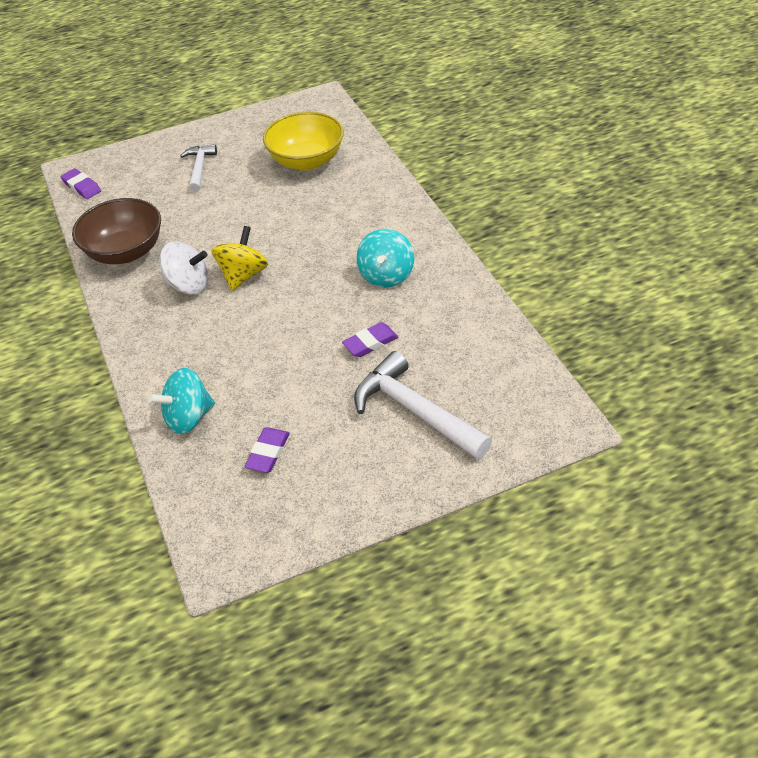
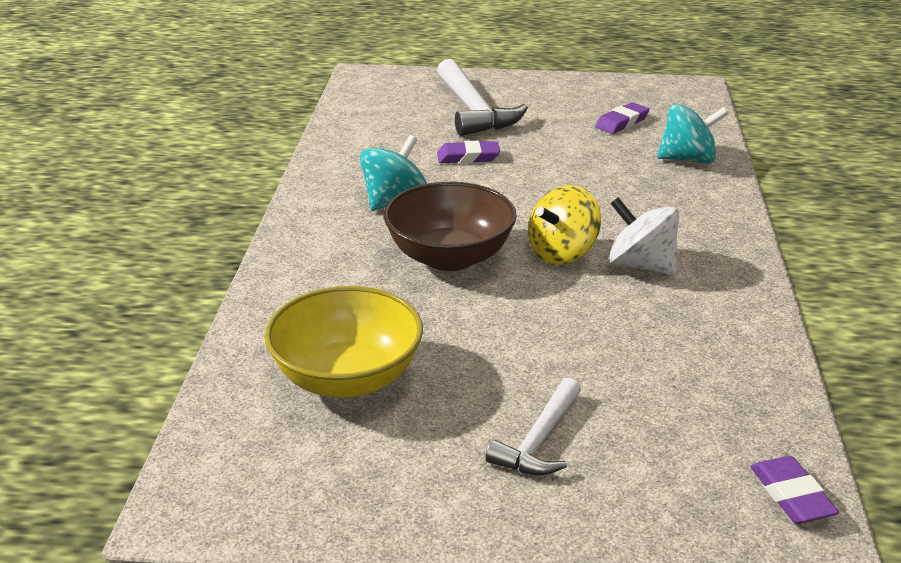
camera: 155 degrees left, 15 degrees down
(125, 252) = (722, 338): brown bowl -> brown bowl (450, 257)

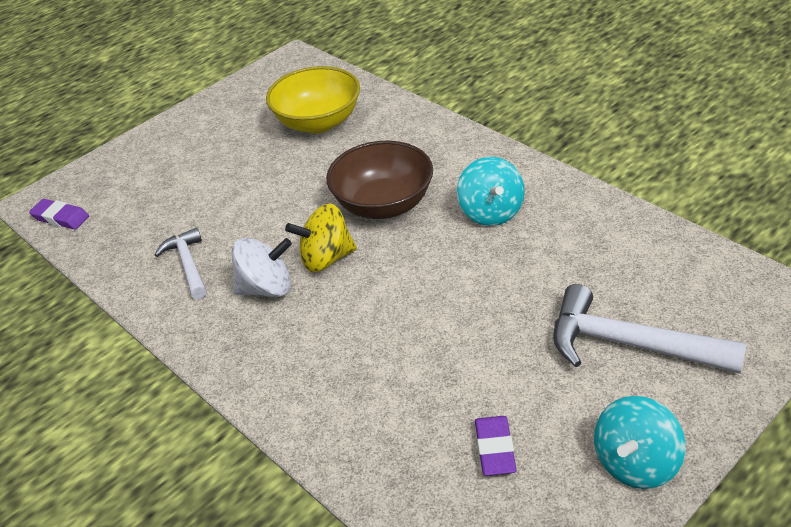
camera: 135 degrees right, 10 degrees up
(468, 157) = (525, 287): purple eraser -> none
(539, 440) = (197, 161): white hammer -> white hammer (188, 264)
(562, 253) = (326, 258): yellow spinning top -> yellow spinning top turned 105 degrees counterclockwise
(688, 159) = (368, 440): turquoise spinning top -> turquoise spinning top (636, 463)

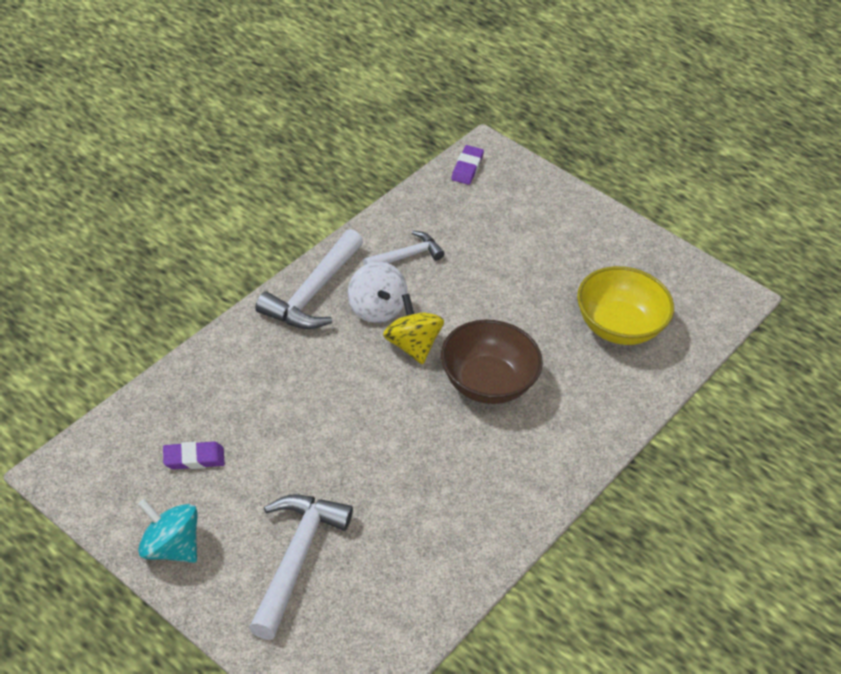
camera: 75 degrees right, 5 degrees up
(229, 344) = (313, 292): none -> white hammer
(491, 212) = (476, 465): turquoise spinning top -> none

